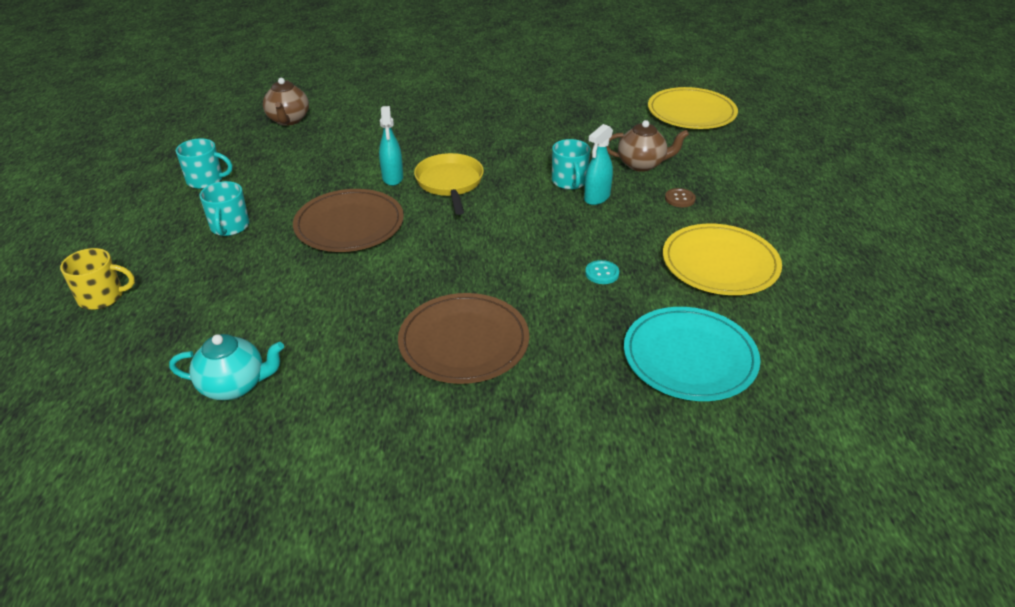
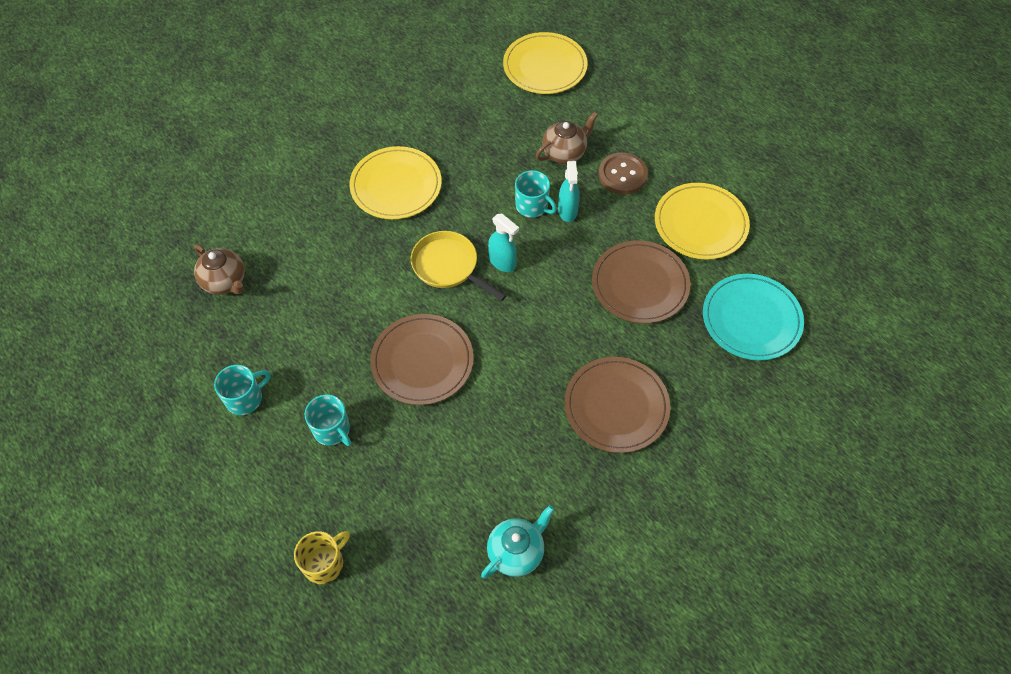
camera: 40 degrees left, 20 degrees up
(392, 178) = (398, 290): turquoise spray bottle -> turquoise spray bottle (502, 262)
(476, 125) = (396, 185): none -> yellow plate
(602, 273) = (640, 284): turquoise button -> brown plate
(680, 199) = (622, 175): brown button -> brown button, size x1.87

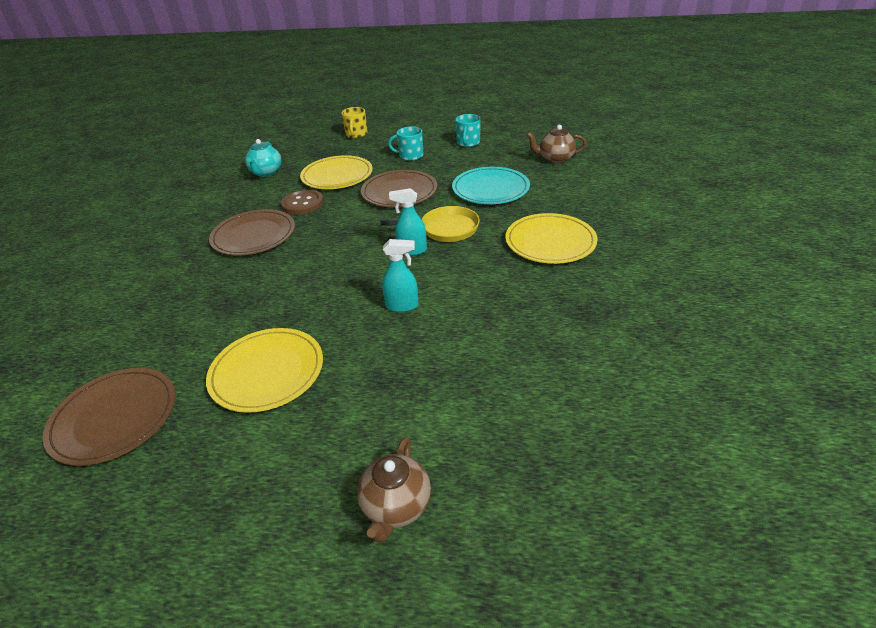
camera: 140 degrees right, 20 degrees down
(532, 206) = (435, 291): turquoise mug -> none
(545, 66) = (598, 415): yellow plate -> yellow plate (337, 176)
(564, 153) = (460, 345): brown teapot -> brown teapot (396, 506)
(567, 211) = (402, 306): turquoise spray bottle -> turquoise spray bottle turned 135 degrees clockwise
(622, 175) = (384, 363): brown button -> brown button (302, 204)
(640, 284) = (290, 298): brown plate -> brown plate (114, 418)
(751, 319) = (171, 330): turquoise plate -> turquoise plate (490, 189)

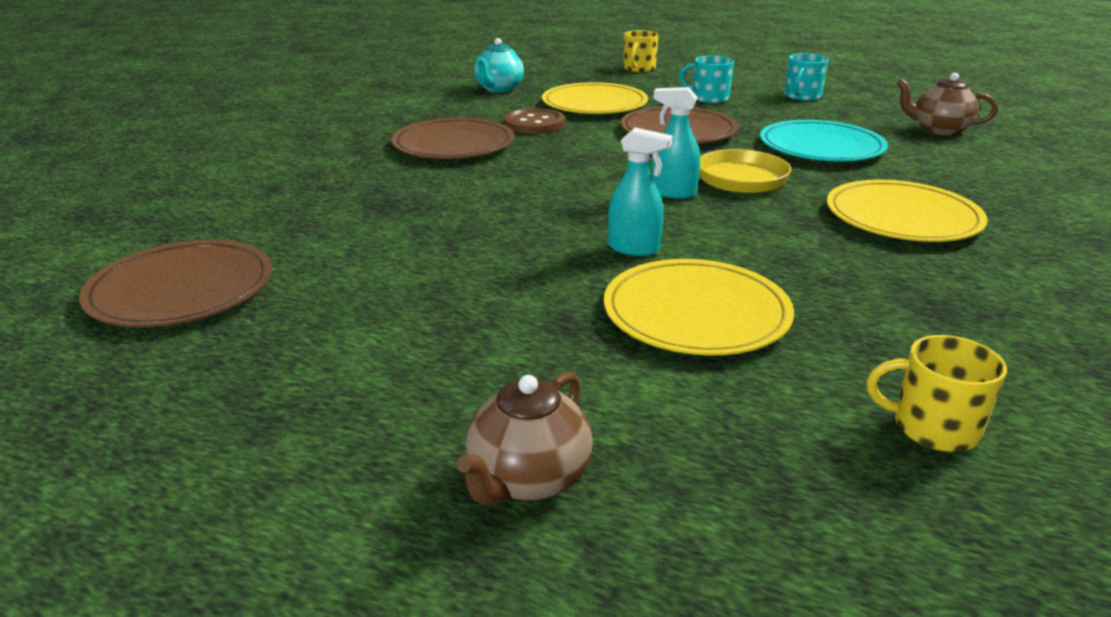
camera: 15 degrees right, 10 degrees down
(267, 372) = (405, 283): yellow plate -> yellow plate (696, 313)
(599, 403) = (933, 427): none -> yellow mug

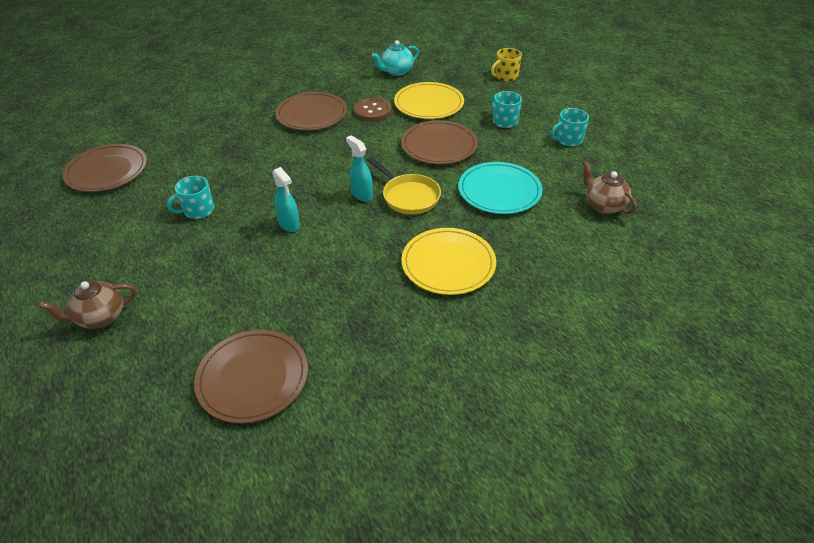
camera: 35 degrees right, 15 degrees up
(457, 280) = (198, 210): none -> turquoise mug
(696, 313) = (258, 274): yellow plate -> none
(933, 427) = (253, 378): yellow mug -> brown plate

